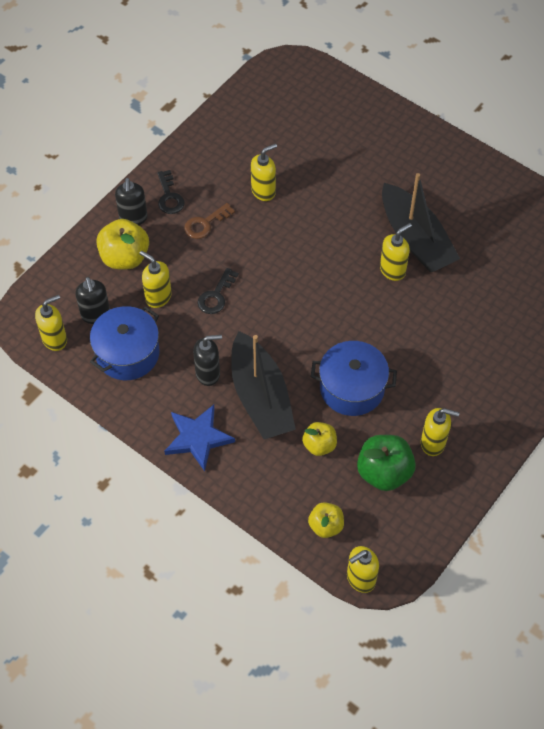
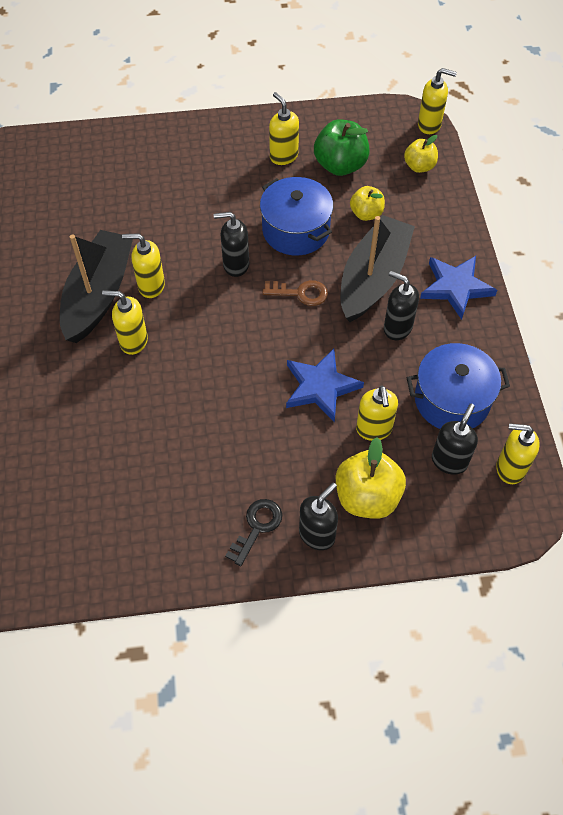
camera: 135 degrees left, 0 degrees up
(205, 224) = (255, 465): brown key -> brown key (300, 293)
(216, 296) = (320, 387): black key -> blue star
(263, 191) = (163, 451): yellow soap dispenser -> yellow soap dispenser (133, 341)
(360, 328) = (235, 265): none -> black soap dispenser

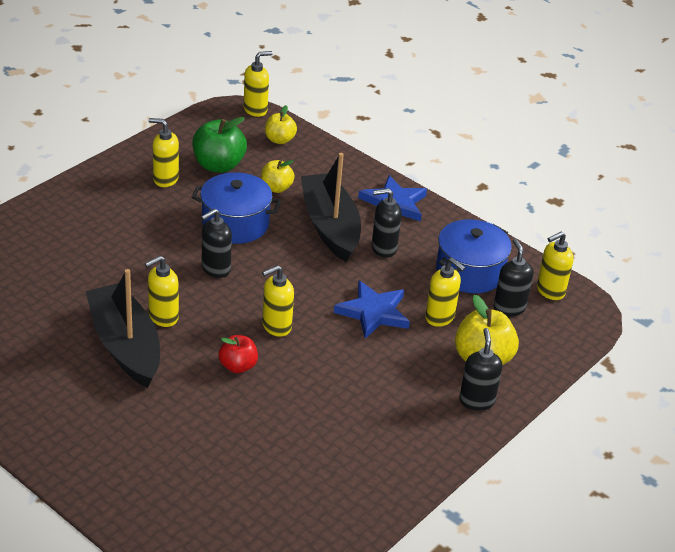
camera: 45 degrees left, 20 degrees down
(133, 341) = (195, 361): yellow soap dispenser -> yellow soap dispenser (276, 326)
(159, 367) = (238, 366): none -> red apple
(257, 527) = (432, 421): black key -> none
(300, 293) = (288, 262): brown key -> none

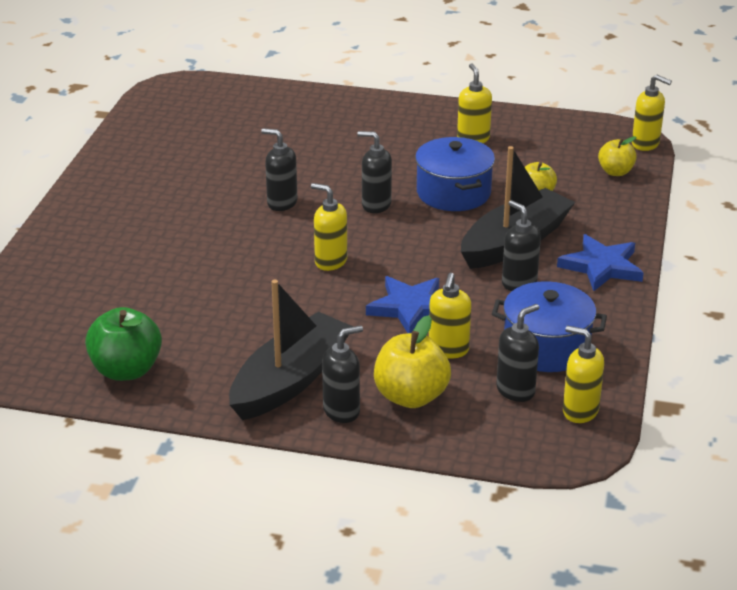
camera: 65 degrees right, 5 degrees down
(125, 345) = (227, 199): black boat -> black boat (290, 380)
(163, 317) = (281, 203): yellow soap dispenser -> black soap dispenser
(218, 165) = (529, 156): green apple -> green apple (126, 370)
(238, 366) = (255, 260): red apple -> none

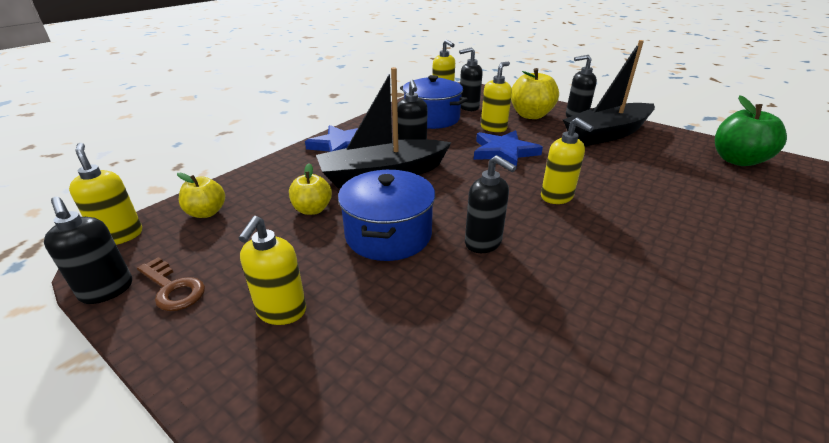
camera: 155 degrees left, 0 degrees up
(281, 203) = (600, 278): black soap dispenser -> black soap dispenser (107, 290)
(553, 131) = (173, 288): none -> brown key

